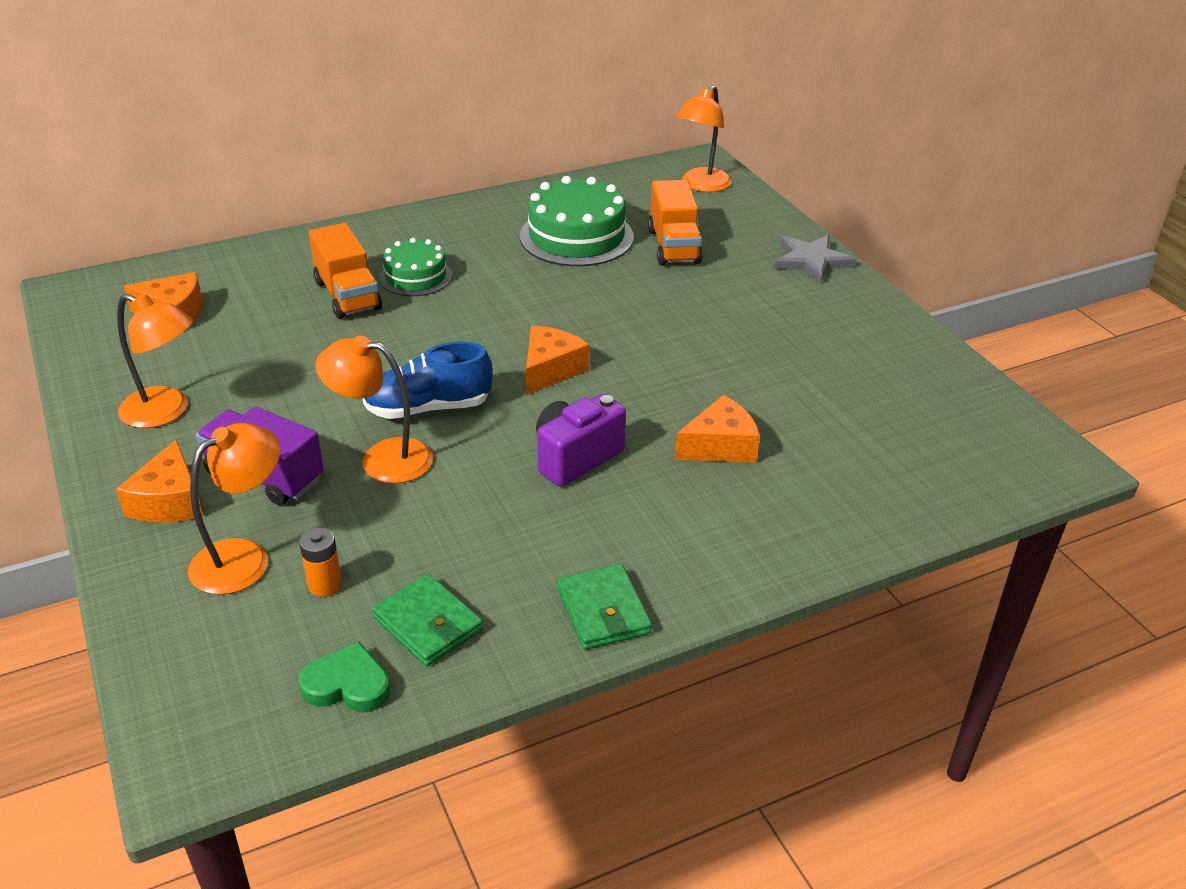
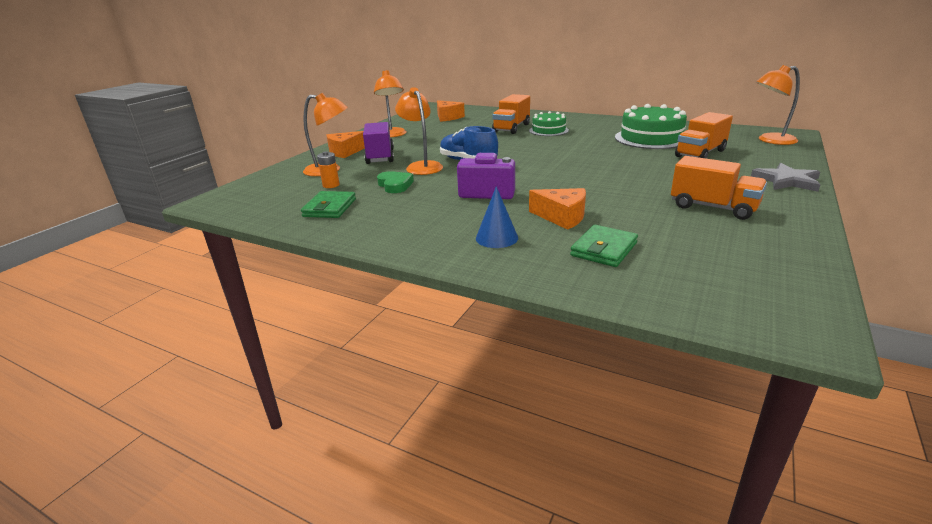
camera: 55 degrees right, 10 degrees down
(347, 685) = (276, 208): green heart -> green heart (395, 185)
(550, 370) = (541, 168): orange cheese -> none
(603, 611) = (385, 236): green wallet -> green wallet (603, 249)
(718, 523) = (496, 238): none -> blue cone
(816, 343) = (713, 207): none -> orange truck

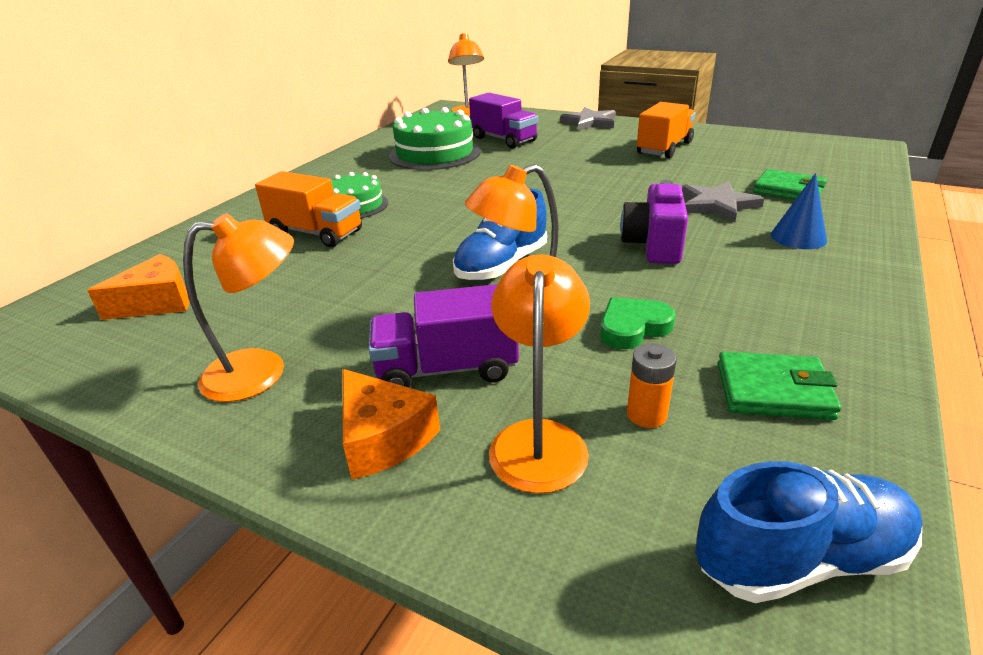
camera: 90 degrees left, 5 degrees up
(248, 201) = (800, 558): none -> blue shoe
(562, 217) = (717, 205): orange cheese -> grey star
(700, 153) = (503, 139): orange truck -> purple truck

